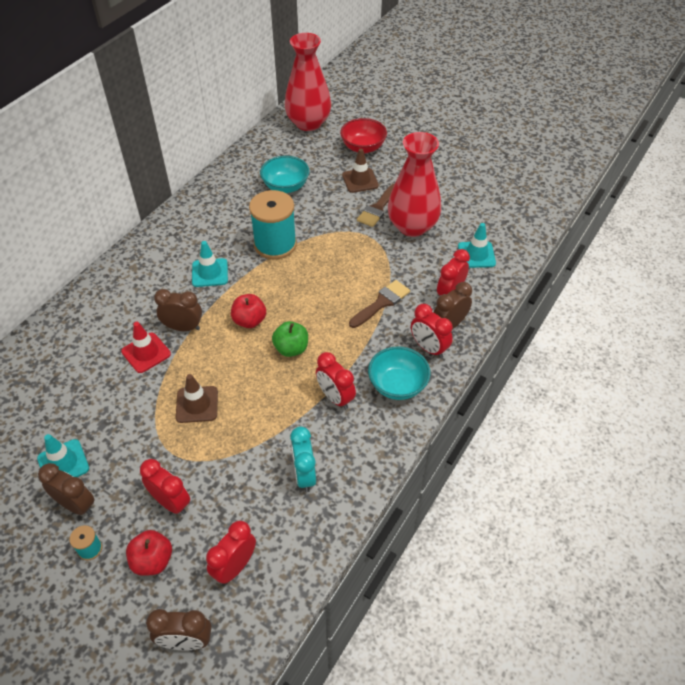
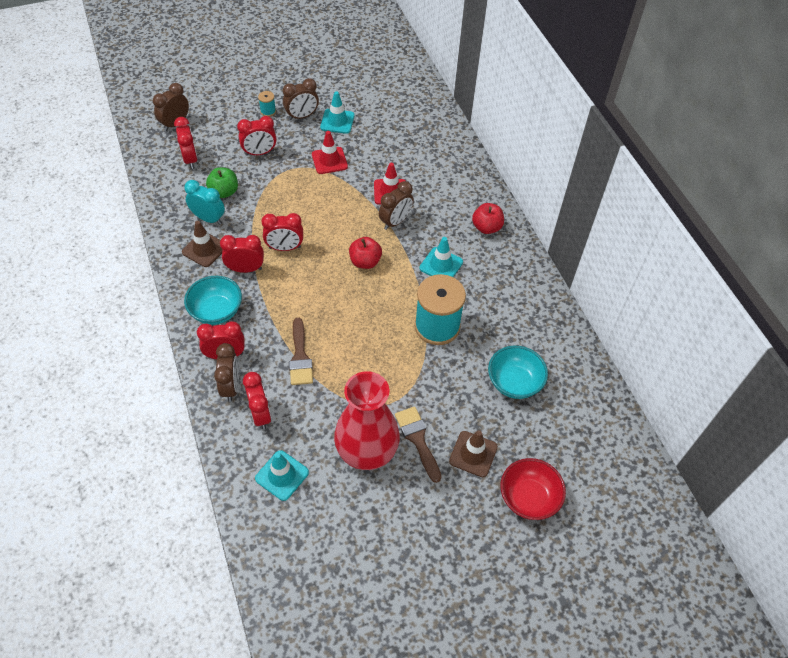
camera: 125 degrees right, 5 degrees up
(136, 428) = (329, 160): none -> red traffic cone
(152, 560) = (233, 130): red apple -> red apple (486, 227)
(197, 404) = (318, 196): brown traffic cone -> brown traffic cone (204, 249)
(284, 386) = (285, 248): none -> red clock
(291, 349) = (313, 270): green apple -> green apple (224, 192)
(308, 123) = (615, 473): red vase -> none

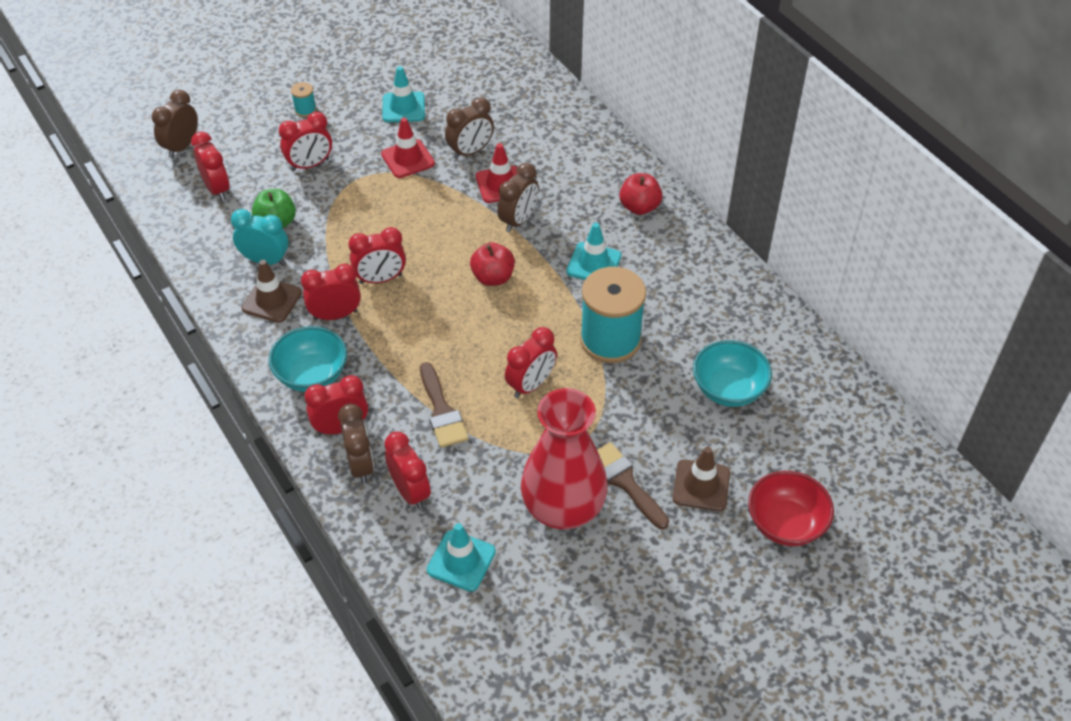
camera: 10 degrees left, 5 degrees down
(302, 116) = (354, 109): brown clock -> brown clock (470, 151)
(369, 350) = (531, 385): none -> red clock

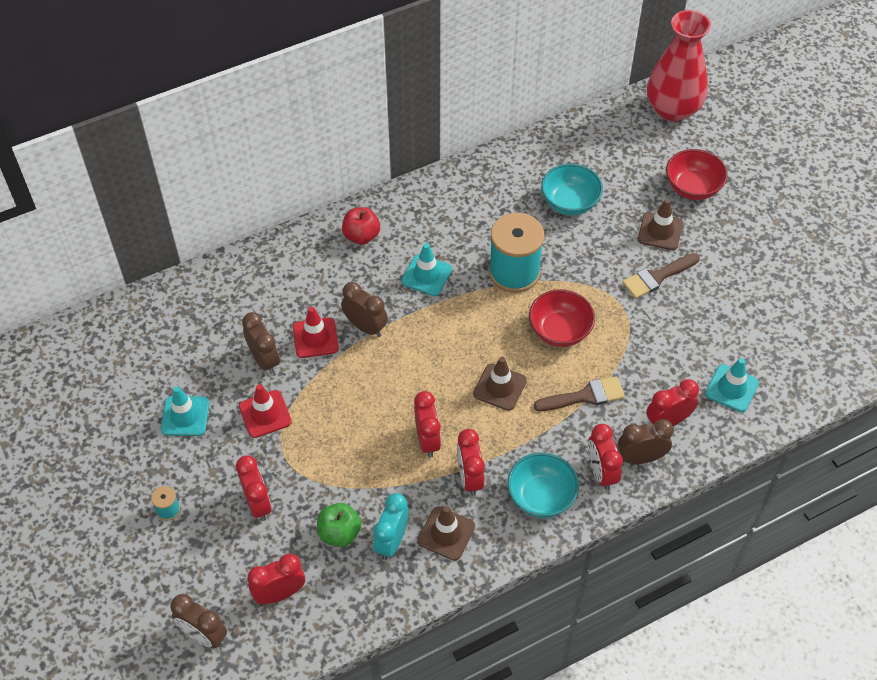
camera: 85 degrees left, 5 degrees up
(449, 334) = (500, 387): none -> brown traffic cone
(493, 277) = (435, 351): red apple -> none
(531, 385) = (559, 331): red clock -> red bowl
(563, 508) = (681, 318): red vase -> red vase (672, 109)

